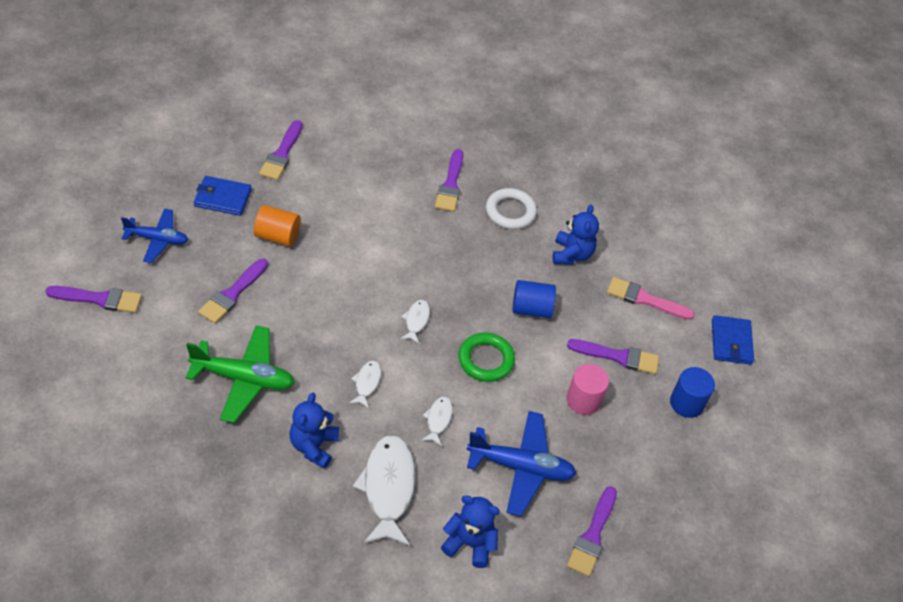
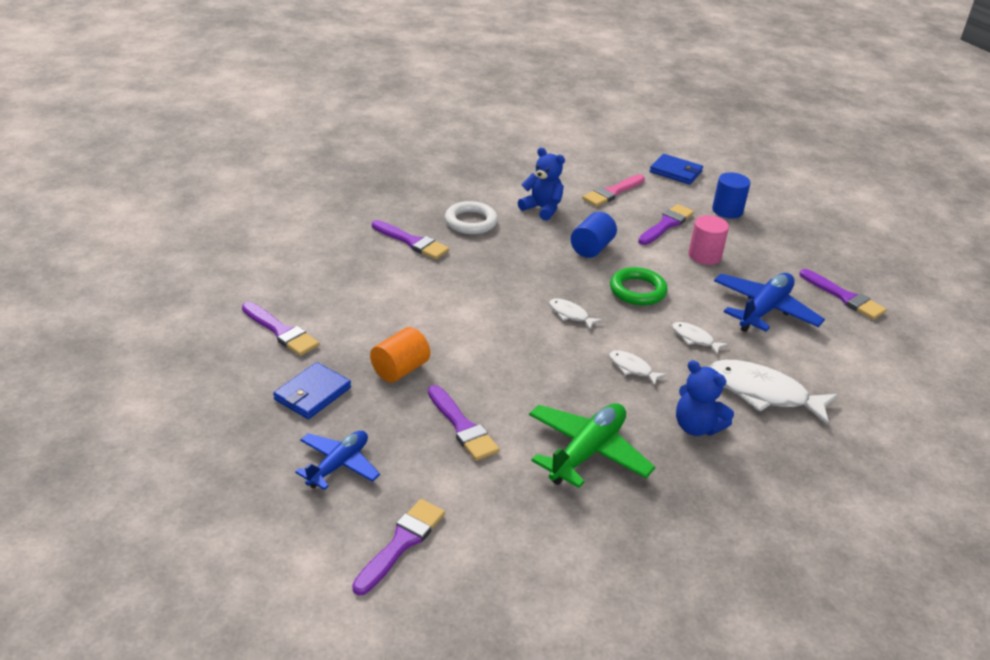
camera: 60 degrees left, 15 degrees down
(469, 543) = (837, 364): blue teddy bear -> none

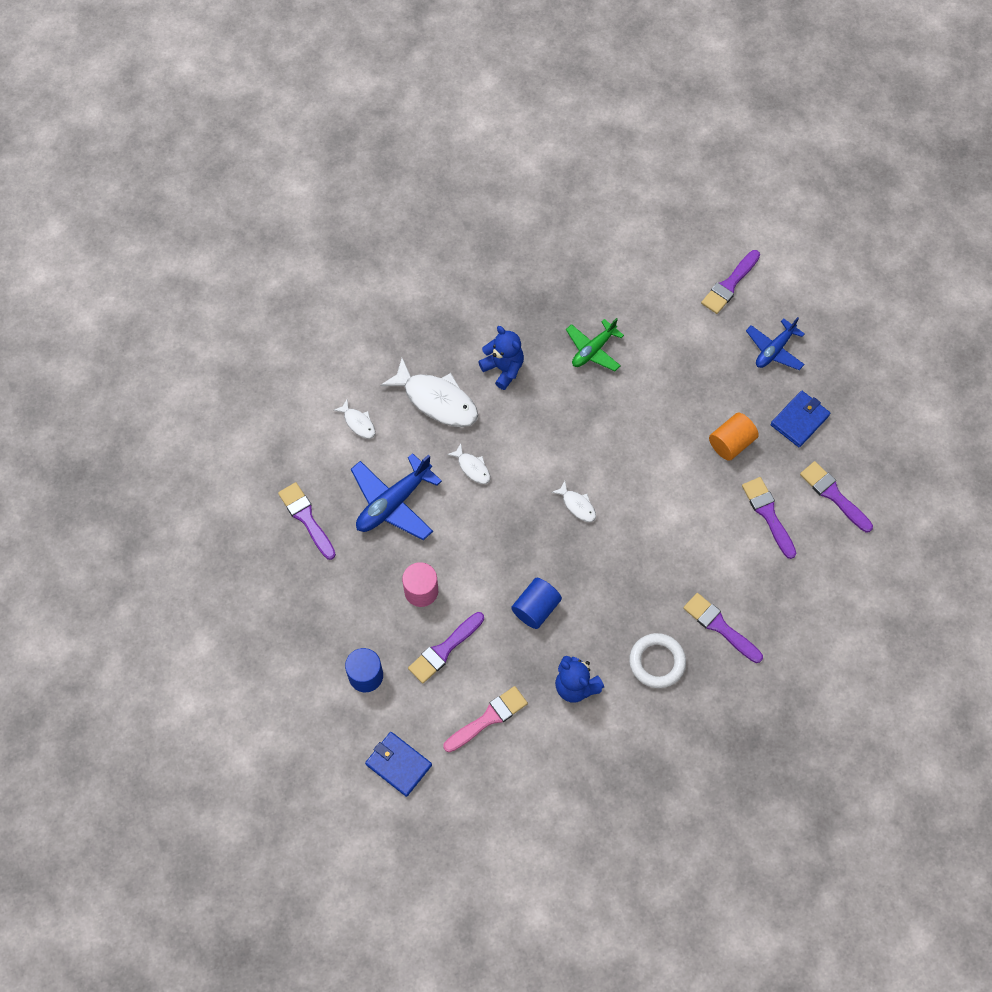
camera: 170 degrees left, 30 degrees up
(462, 427) = (683, 379): purple brush -> purple brush (768, 514)
(587, 452) = (593, 350): green plane -> green plane, size x0.66
(632, 368) = (537, 434): white fish -> white fish (358, 423)
(637, 290) = (506, 537): green ring -> none

